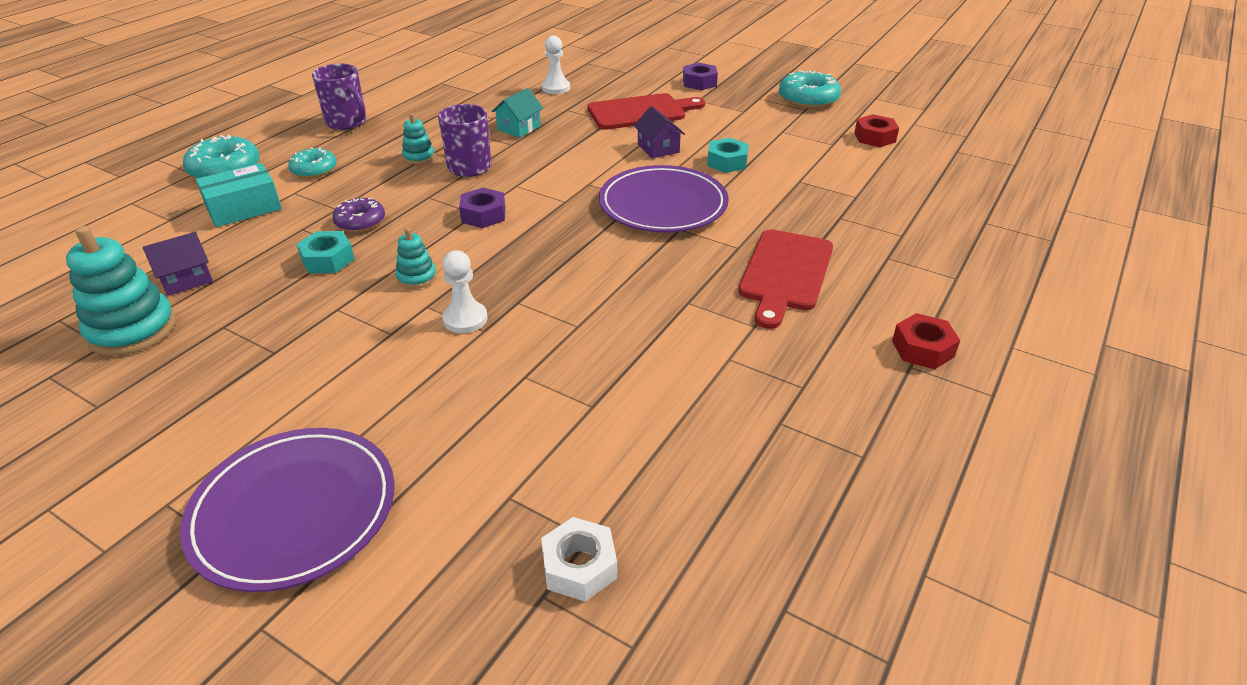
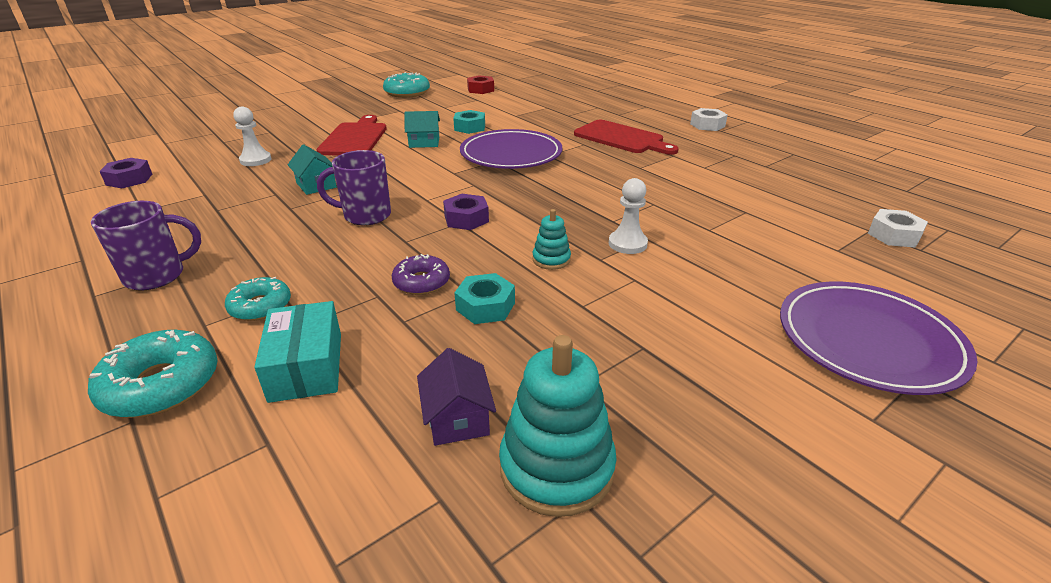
camera: 70 degrees left, 5 degrees down
(419, 157) = (313, 238): turquoise stacking toy -> none
(658, 148) = (424, 142): purple house -> turquoise house
(699, 82) = (333, 113): purple nut -> purple nut (129, 179)
(922, 349) = (707, 125): red nut -> white nut

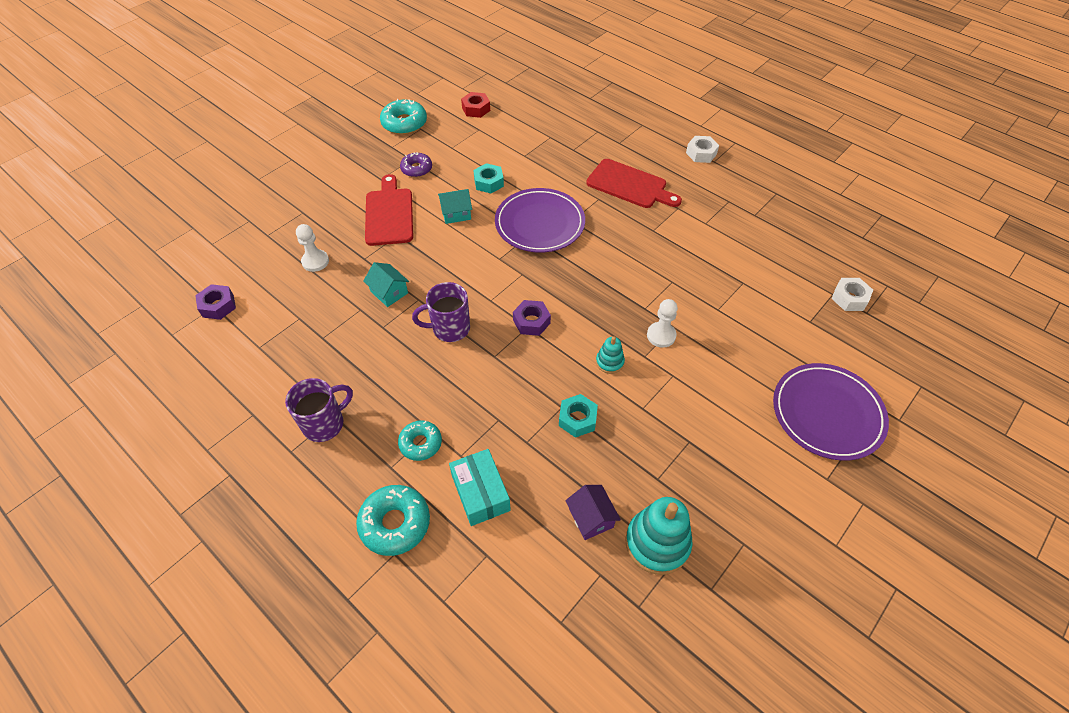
camera: 10 degrees left, 20 degrees up
(421, 282) = (524, 401): purple donut -> purple donut (416, 169)

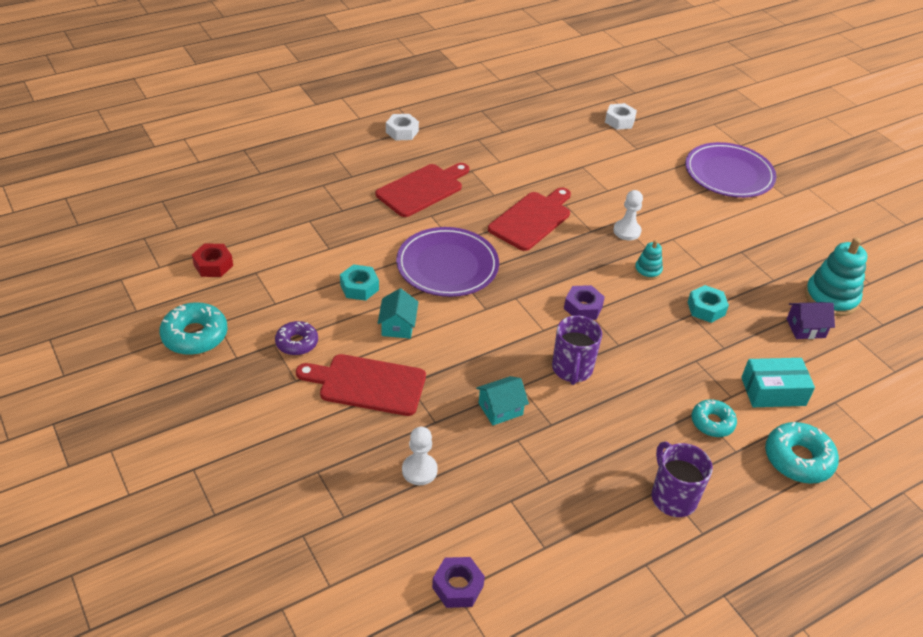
camera: 75 degrees left, 10 degrees down
(634, 263) = (532, 219): none -> red cutting board

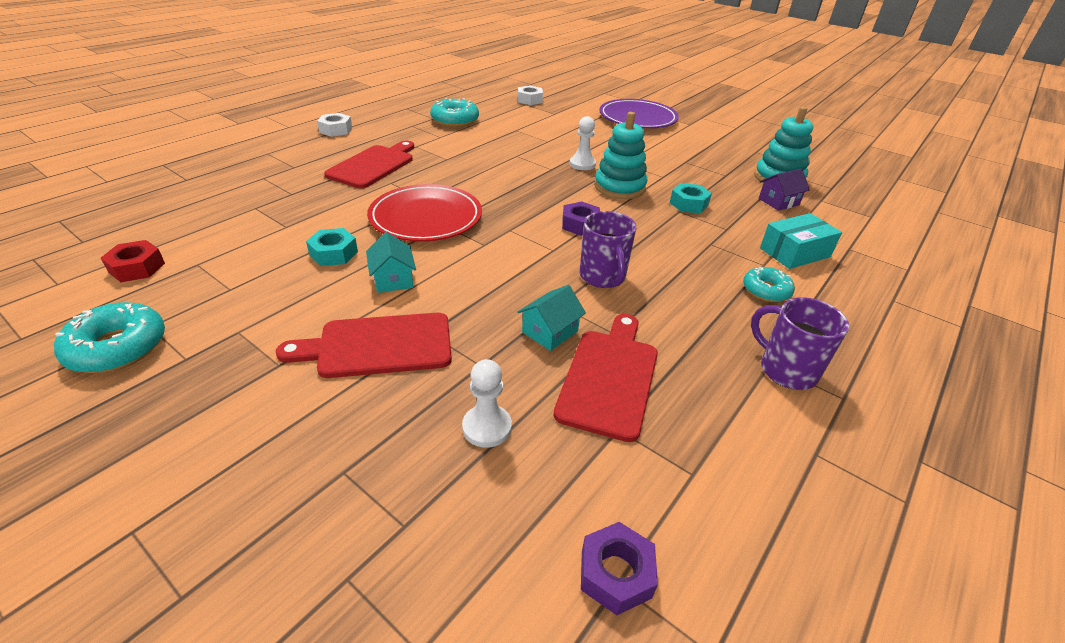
camera: 20 degrees left, 5 degrees down
(297, 343) = (269, 323): purple donut -> none
(447, 266) = (426, 217): purple plate -> red plate
(532, 219) = (492, 170): red cutting board -> red cutting board (610, 377)
(648, 270) = (619, 187): turquoise stacking toy -> turquoise stacking toy, size x1.92
(798, 459) = (864, 301): turquoise donut -> turquoise donut (455, 120)

